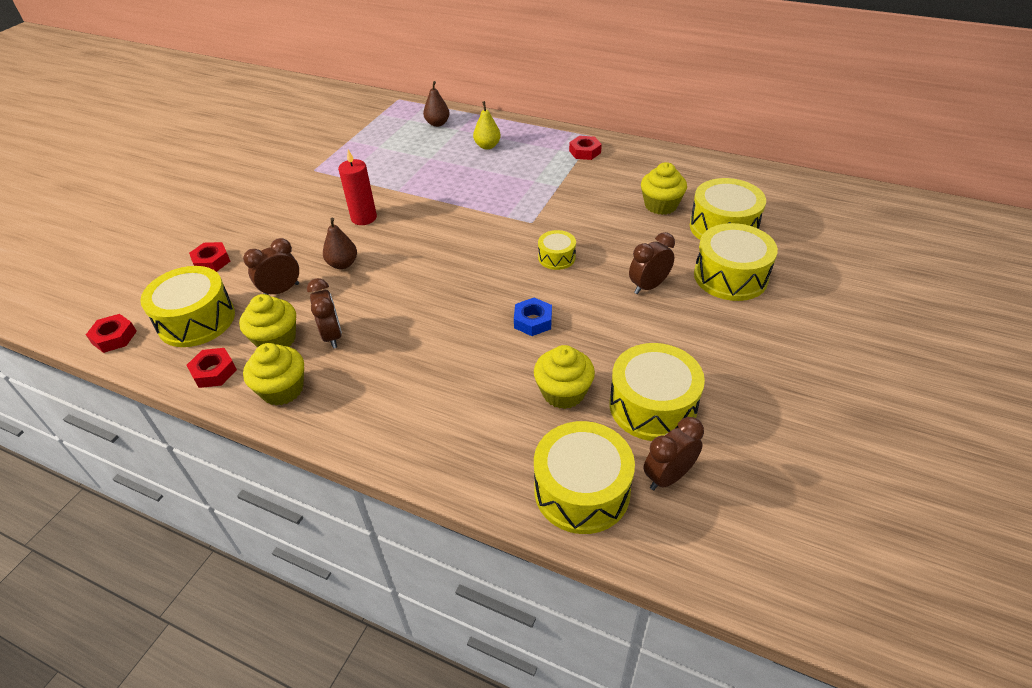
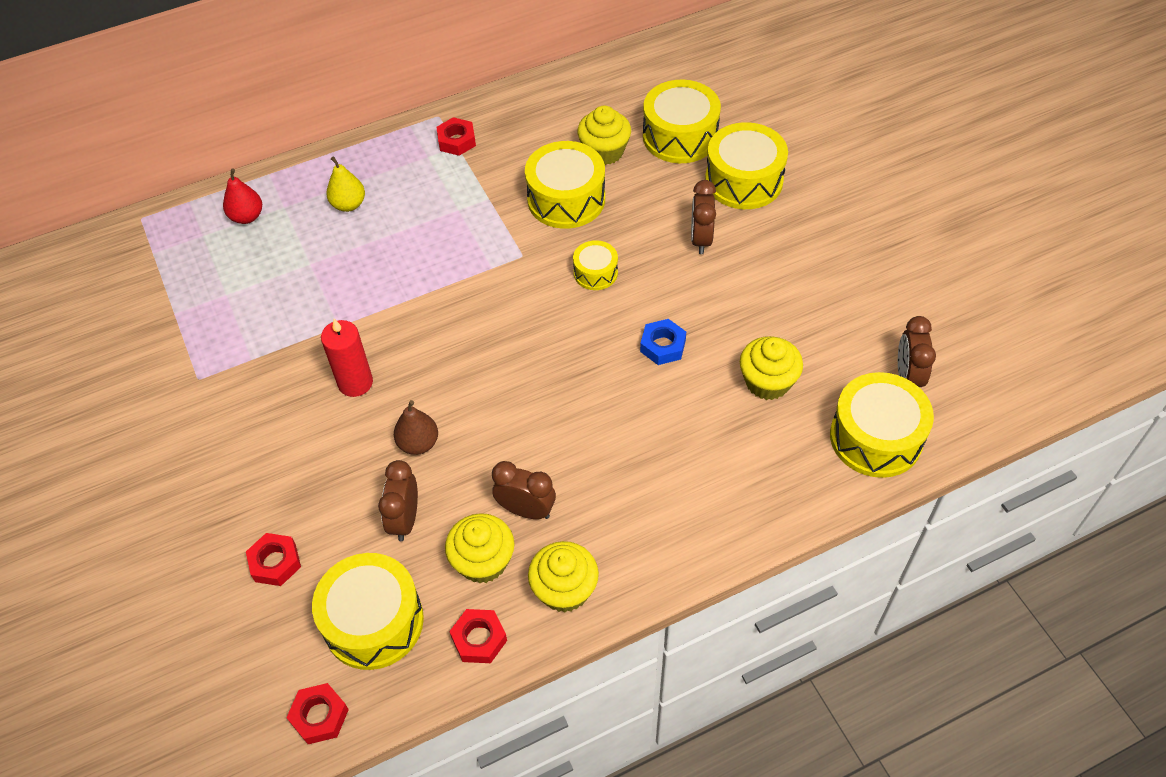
camera: 50 degrees left, 10 degrees up
(437, 124) = (247, 217): brown pear -> red pear
(652, 406) = (834, 336): yellow drum -> yellow drum (566, 199)

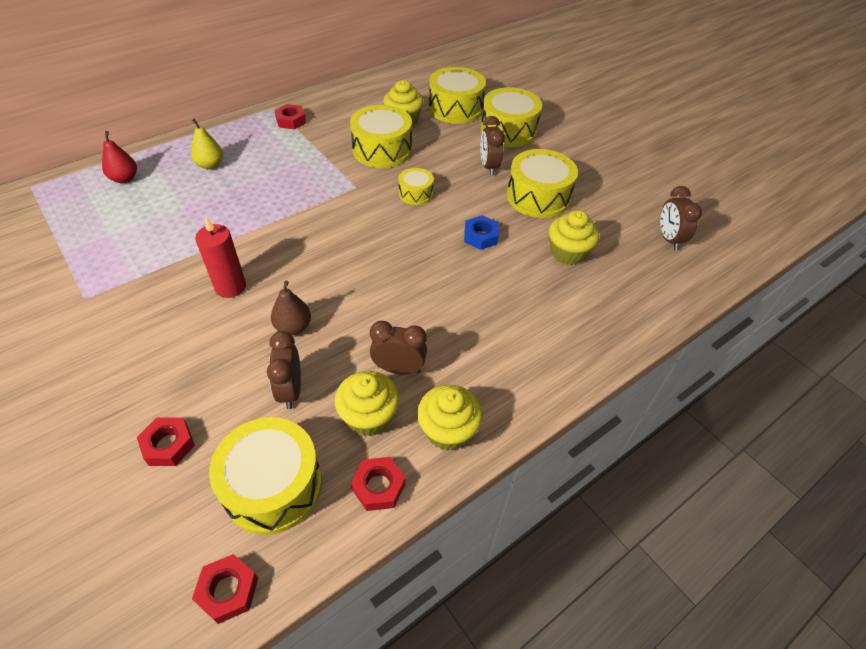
camera: 15 degrees left, 5 degrees down
(876, 437) = (662, 282): yellow drum -> yellow drum (538, 197)

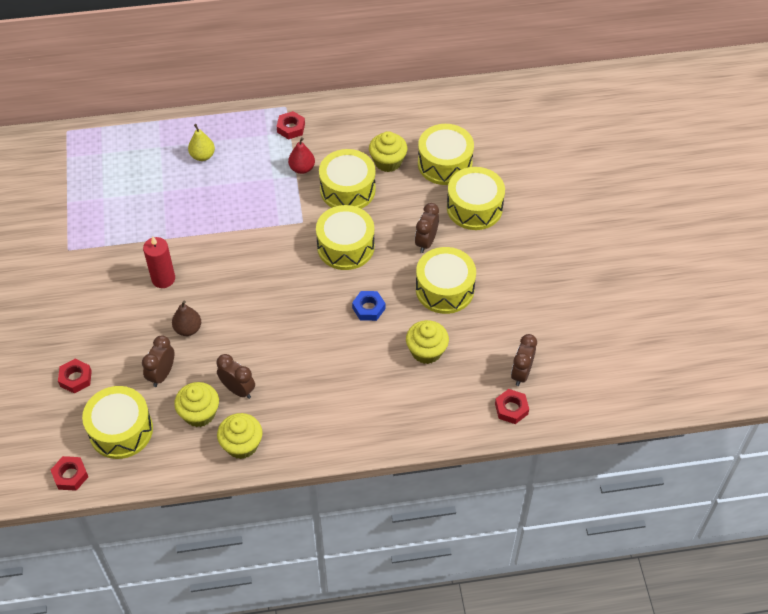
camera: 30 degrees right, 5 degrees up
(125, 179) = (134, 147): red pear -> red pear (302, 168)
(378, 487) = (179, 459): red nut -> red nut (511, 409)
(415, 193) = (345, 246): yellow drum -> yellow drum, size x1.85

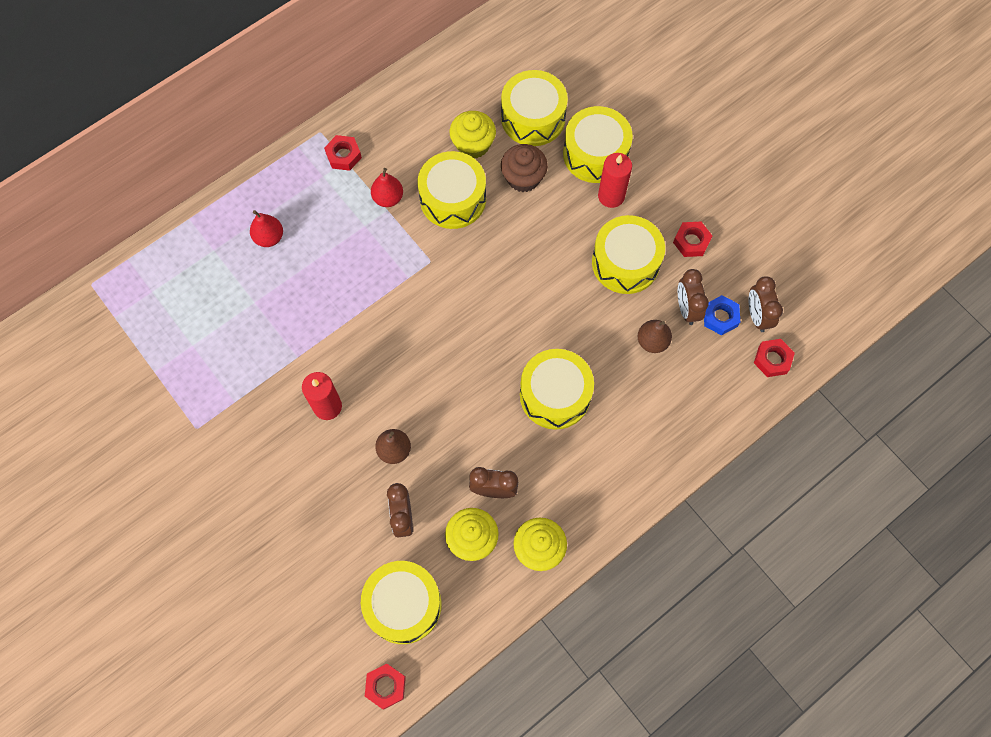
camera: 30 degrees left, 15 degrees up
(75, 378) = (313, 574): red nut -> red nut (691, 241)
(202, 156) = (269, 237): yellow pear -> red pear
(345, 246) = (495, 266): yellow drum -> yellow drum (555, 395)
(368, 308) = (564, 325): blue nut -> blue nut (720, 317)
(409, 199) = (523, 178): none -> brown cupcake
(426, 242) = (572, 218): brown clock -> brown clock (687, 309)
(426, 351) = (652, 341): yellow cupcake -> brown pear
(466, 240) = (611, 196): none -> red candle

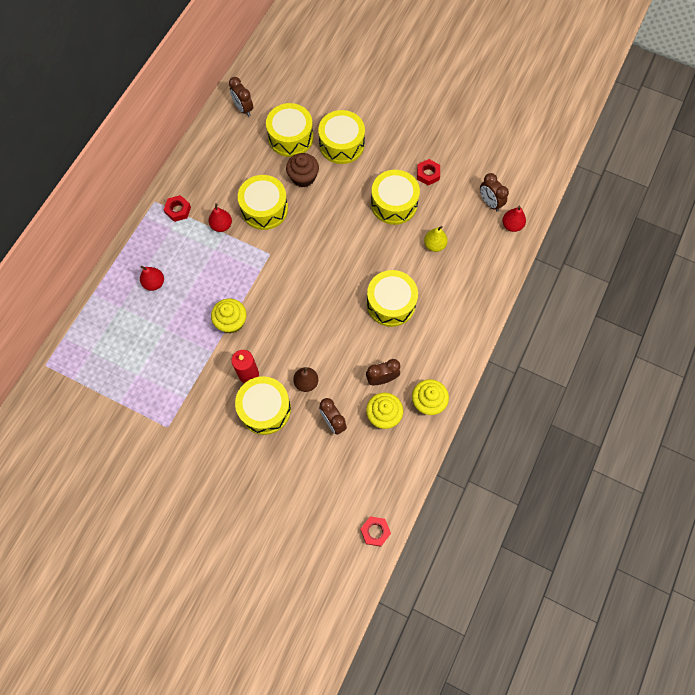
camera: 25 degrees left, 0 degrees up
(403, 605) = (361, 476): yellow drum -> yellow drum (265, 409)
(473, 144) = (260, 169): yellow cupcake -> yellow cupcake (231, 322)
(611, 196) = (364, 166): red candle -> none
(652, 341) = (434, 245): brown pear -> yellow pear
(687, 309) = (445, 216): brown clock -> brown clock (243, 109)
(720, 317) = (468, 213): blue nut -> none
(772, 360) = (512, 225): red nut -> red pear

